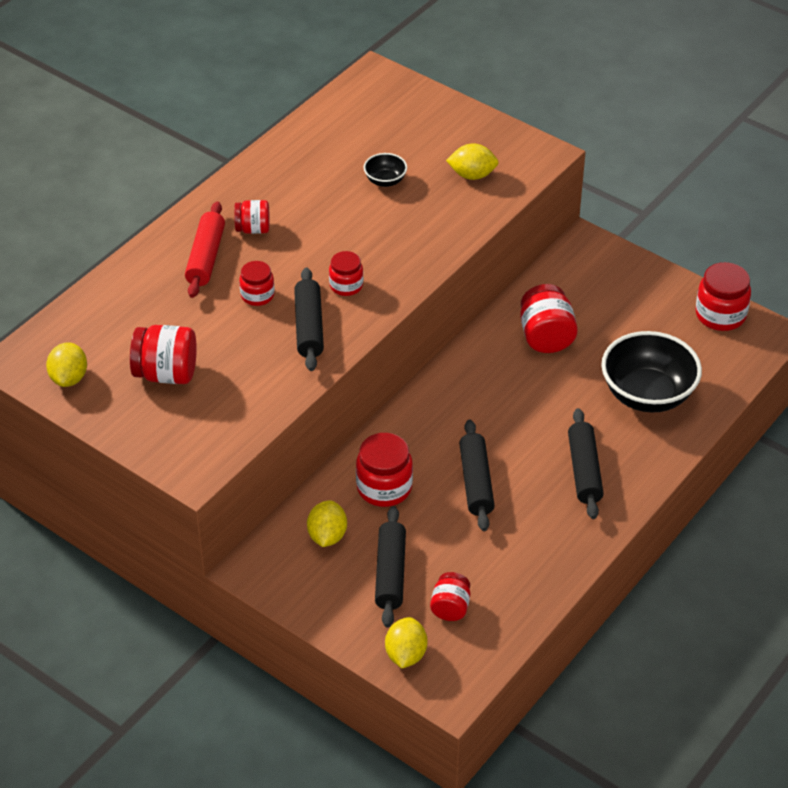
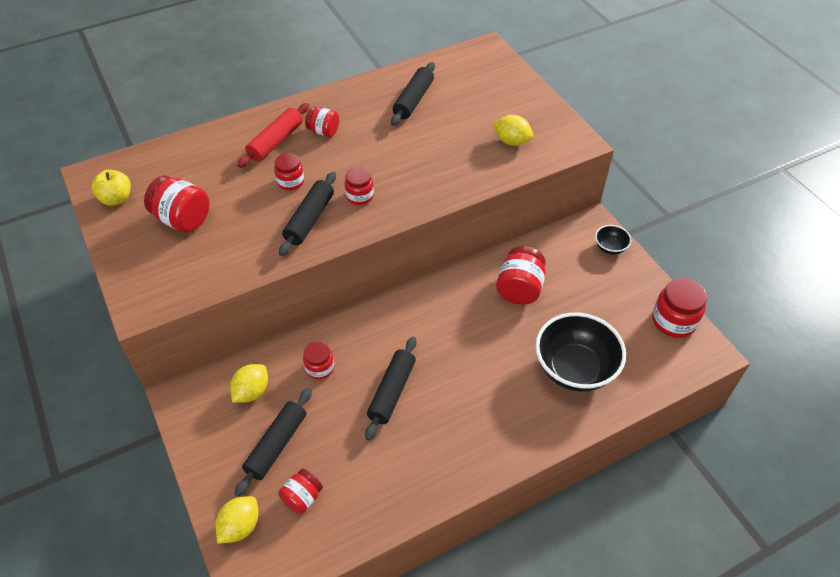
camera: 25 degrees right, 5 degrees up
(69, 378) = (116, 199): yellow lemon -> yellow apple
(384, 488) = (320, 368): red jar -> red jar, size x0.62
(385, 181) = (443, 126): black bowl -> black bowl (610, 247)
(584, 471) = (484, 416): black rolling pin -> black rolling pin (413, 100)

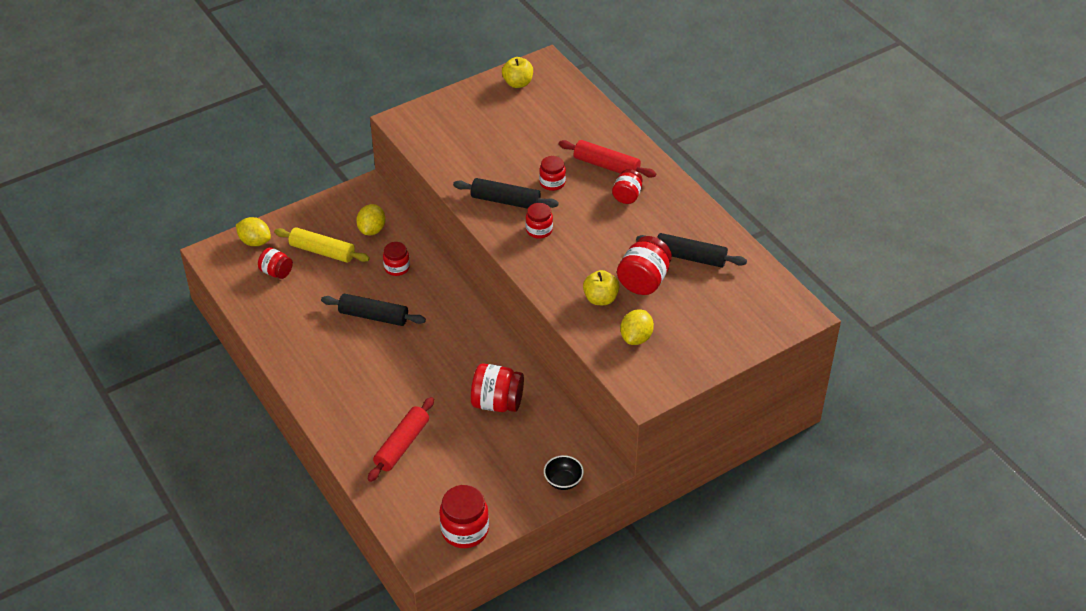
camera: 85 degrees right, 5 degrees down
(183, 219) = (497, 125): red jar -> red jar (643, 281)
(252, 392) = (372, 230): yellow lemon -> yellow lemon turned 75 degrees clockwise
(277, 445) = (322, 251): black rolling pin -> yellow rolling pin
(461, 160) = (600, 299): none -> yellow apple
(574, 369) = (402, 445): black bowl -> red rolling pin

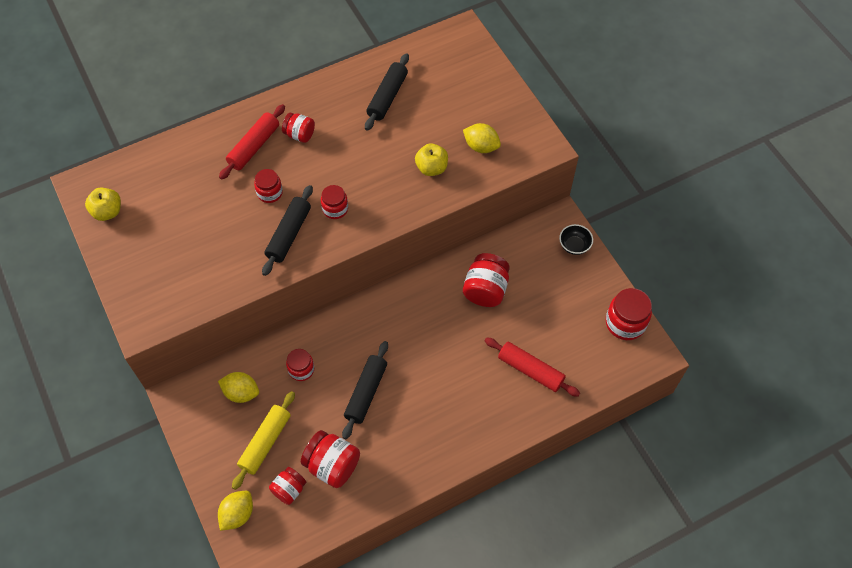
camera: 85 degrees left, 15 degrees up
(643, 281) = (413, 134): red jar -> red jar (332, 465)

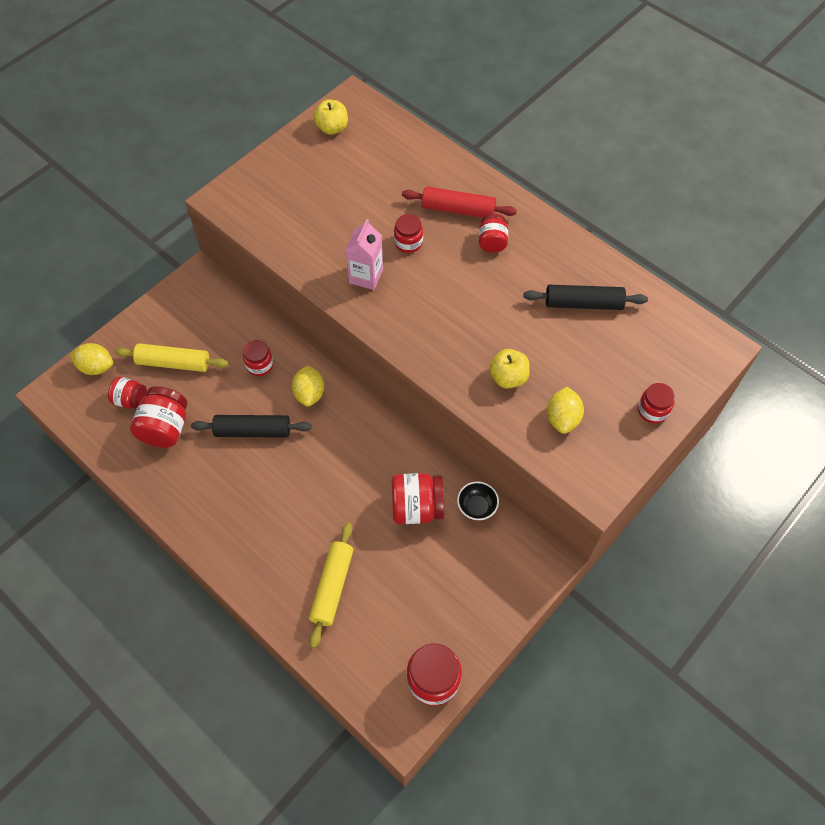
camera: 70 degrees right, 0 degrees up
(241, 392) = (219, 324): yellow lemon -> yellow lemon (309, 393)
(289, 234) = (366, 276): black rolling pin -> pink carton
(335, 209) = (414, 305): red jar -> red jar (652, 410)
(530, 370) = (332, 586): red rolling pin -> yellow rolling pin
(574, 246) = (516, 588): black bowl -> black bowl (476, 507)

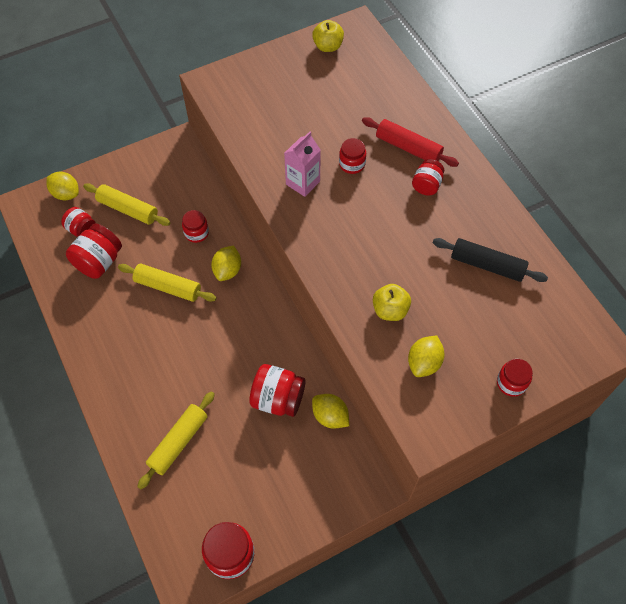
camera: 20 degrees right, 0 degrees up
(253, 431) = (168, 287): black rolling pin -> yellow rolling pin
(476, 507) = (330, 416): black bowl -> yellow lemon

